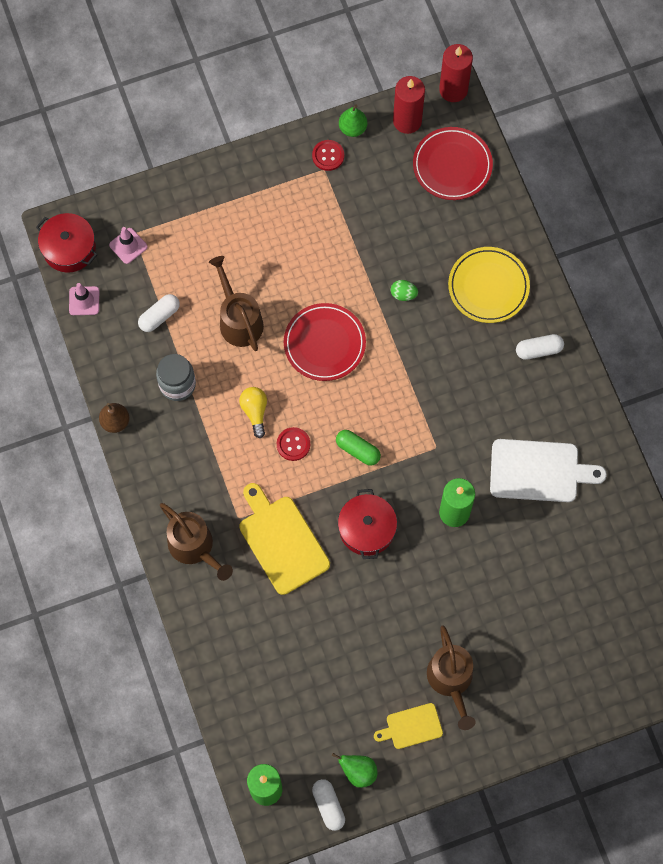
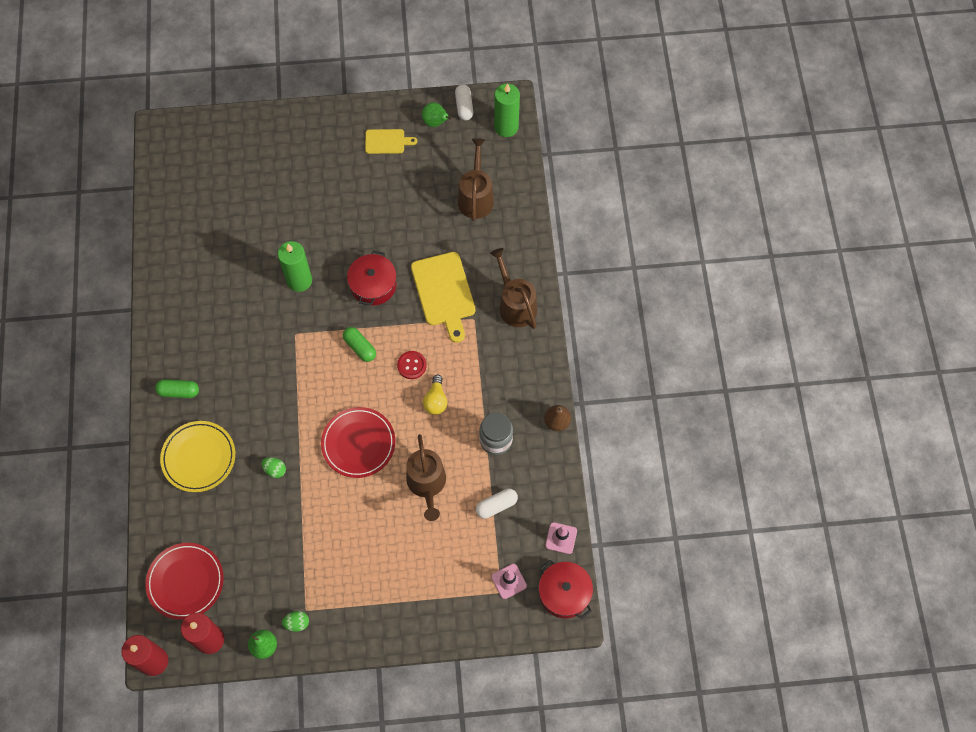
camera: 165 degrees left, 5 degrees down
(328, 156) = (297, 623): red button -> green egg
(451, 680) = (346, 164): brown watering can -> brown watering can (476, 197)
(538, 350) = (179, 391): white capsule -> green capsule
(539, 471) = (220, 295): white cutting board -> none

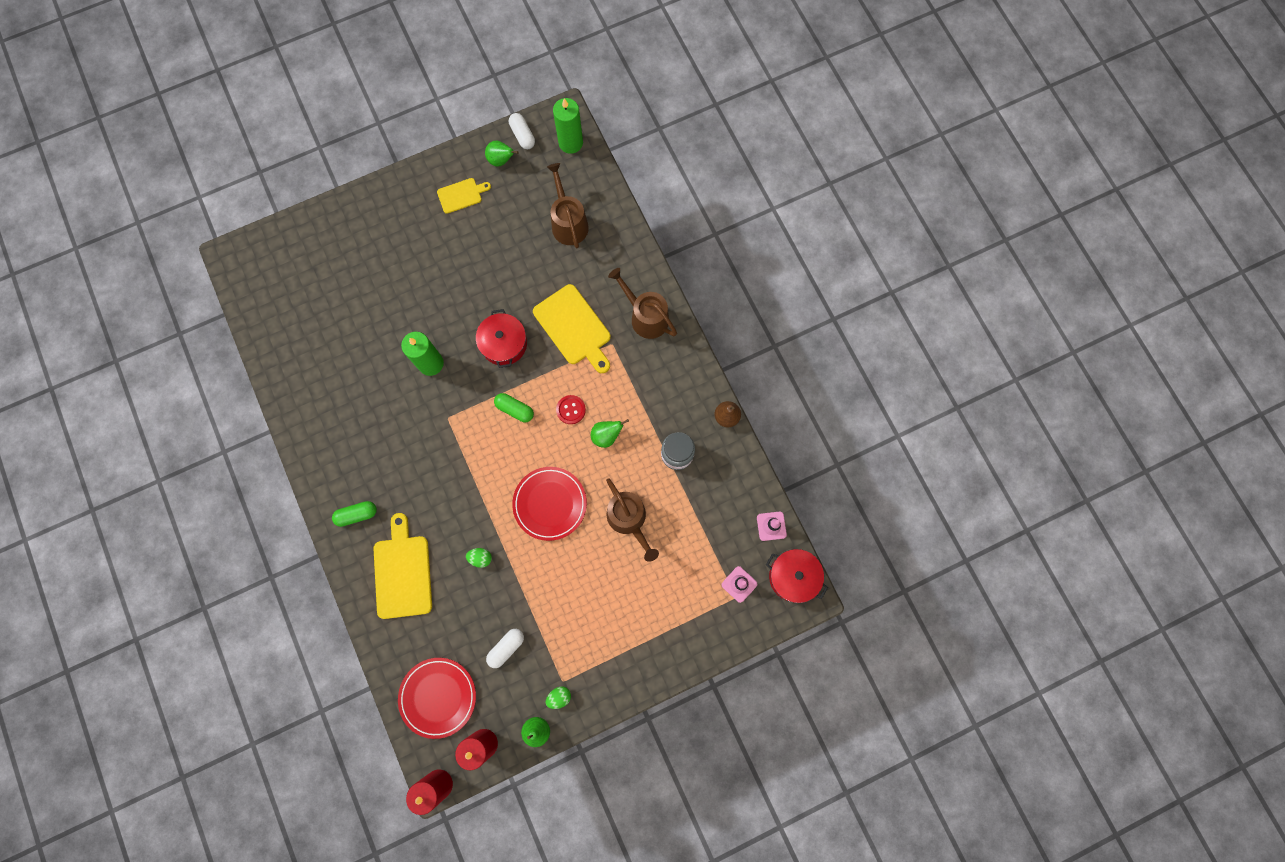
camera: 20 degrees left, 10 degrees up
(199, 457) = (402, 572): yellow plate -> yellow cutting board
(436, 400) = (606, 436): yellow light bulb -> green pear
(496, 506) = (701, 517): white capsule -> white capsule (506, 648)

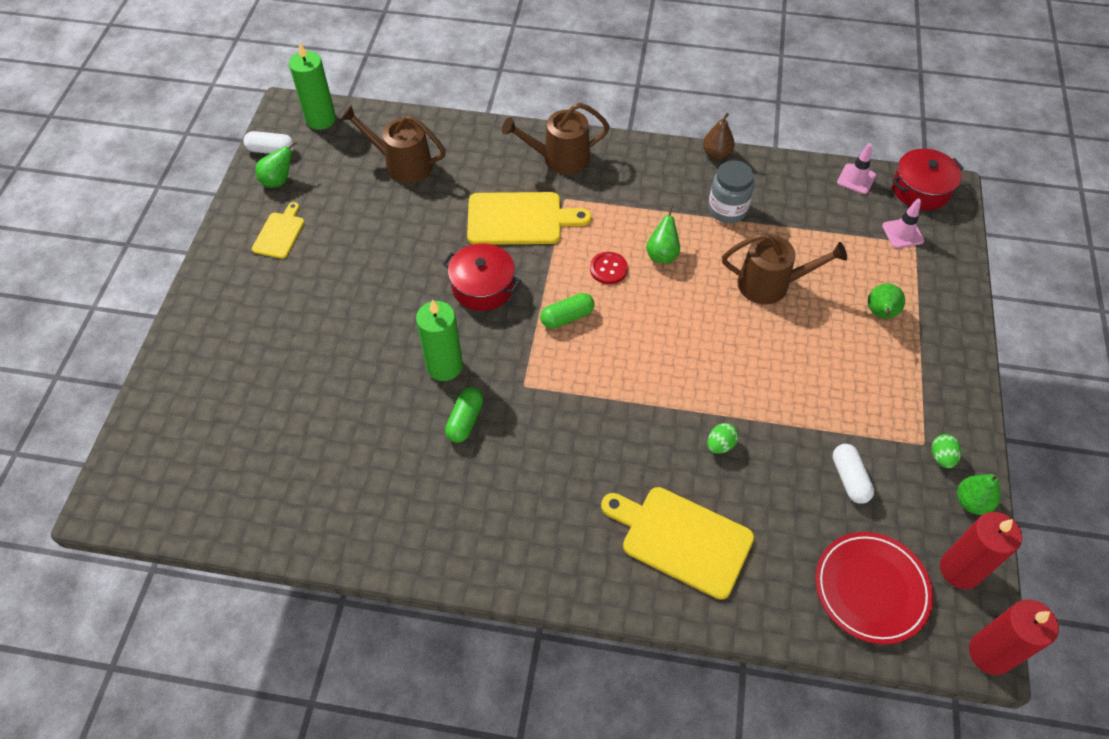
camera: 55 degrees left, 20 degrees down
(357, 514) = (569, 550): green capsule -> green capsule (465, 420)
(550, 504) = (702, 343): red plate -> none
(653, 604) = (880, 314): none -> green pear

